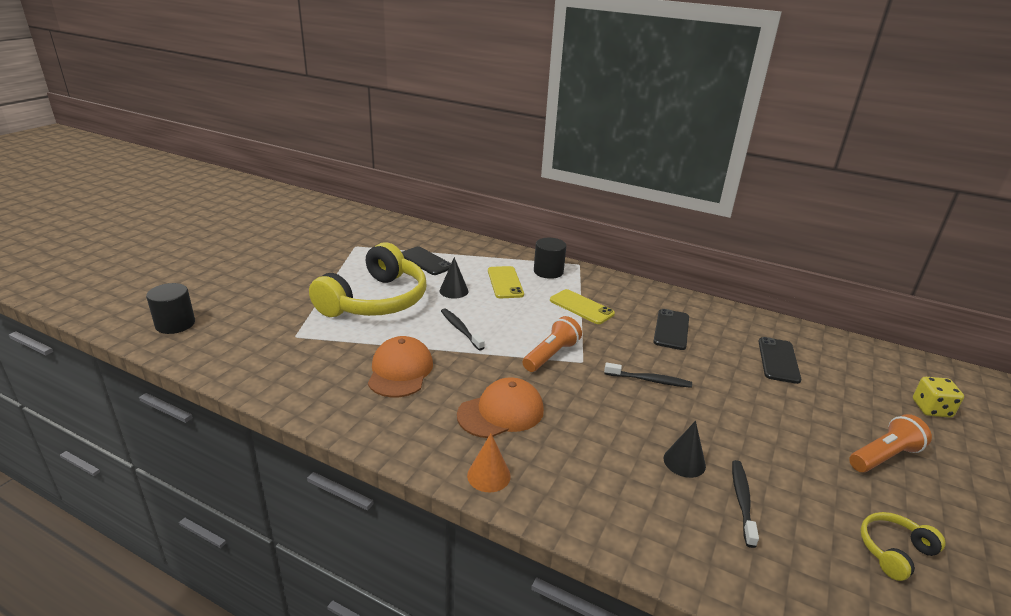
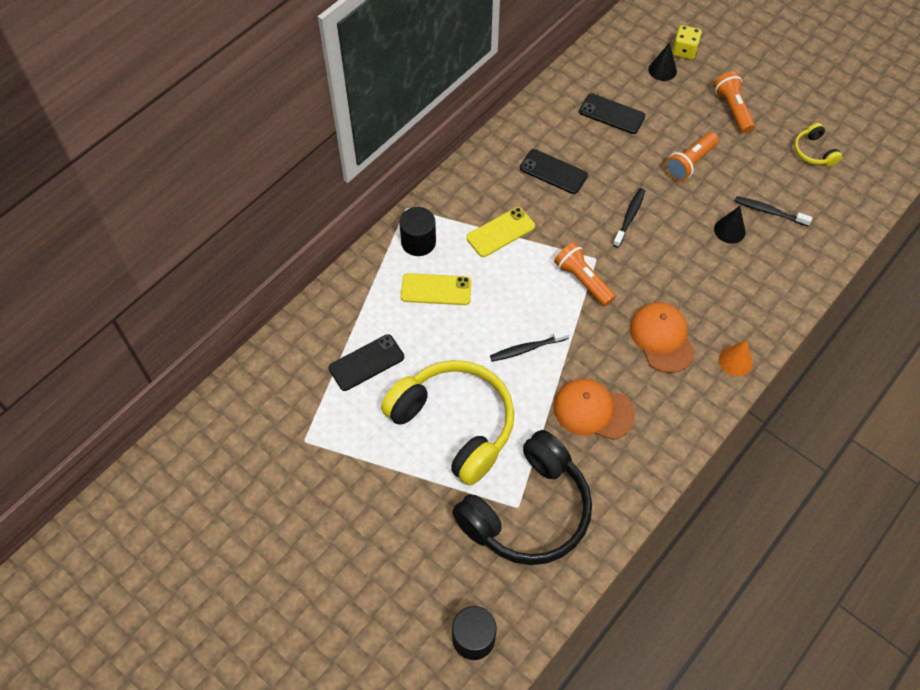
camera: 75 degrees left, 30 degrees up
(290, 341) = (528, 511): none -> black headphones
(453, 291) = (446, 343): black cone -> black cone (662, 70)
(761, 422) = (689, 163): none -> orange flashlight

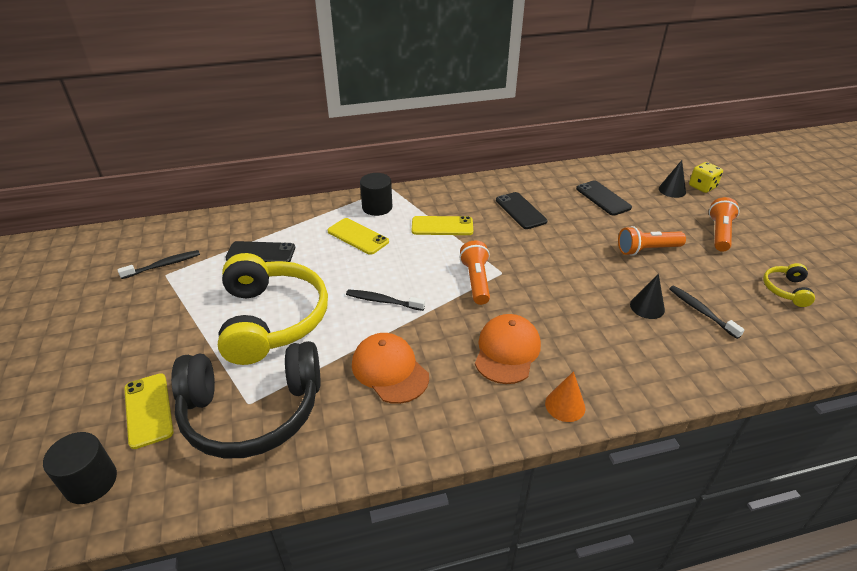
camera: 35 degrees right, 20 degrees down
(448, 563) = (148, 410): none -> yellow phone
(629, 217) = (558, 260): black toothbrush -> black toothbrush (163, 265)

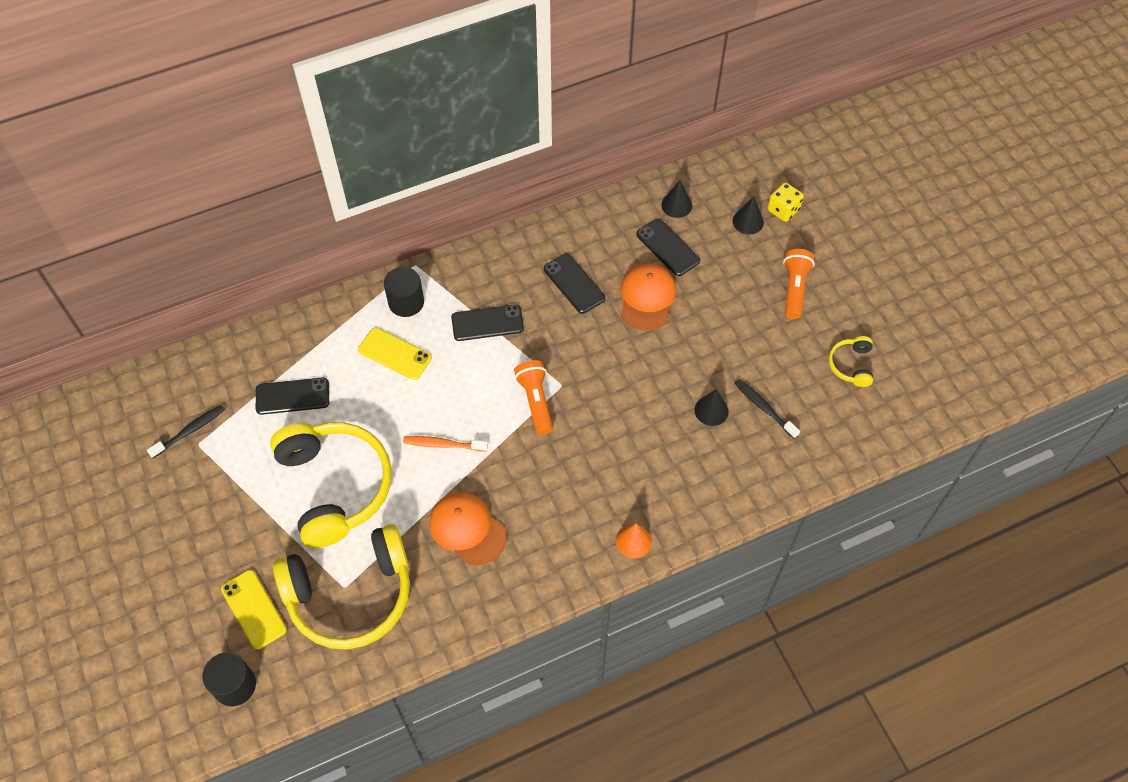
camera: 10 degrees left, 20 degrees up
(252, 412) = (351, 595): black headphones -> yellow headphones
(383, 301) = (443, 444): black toothbrush -> orange toothbrush
(442, 226) = (487, 323): yellow phone -> black phone
(507, 351) = (576, 488): orange cap -> orange cap (647, 298)
(610, 176) = (676, 205): none -> black cone
(647, 250) = (714, 327): orange flashlight -> none

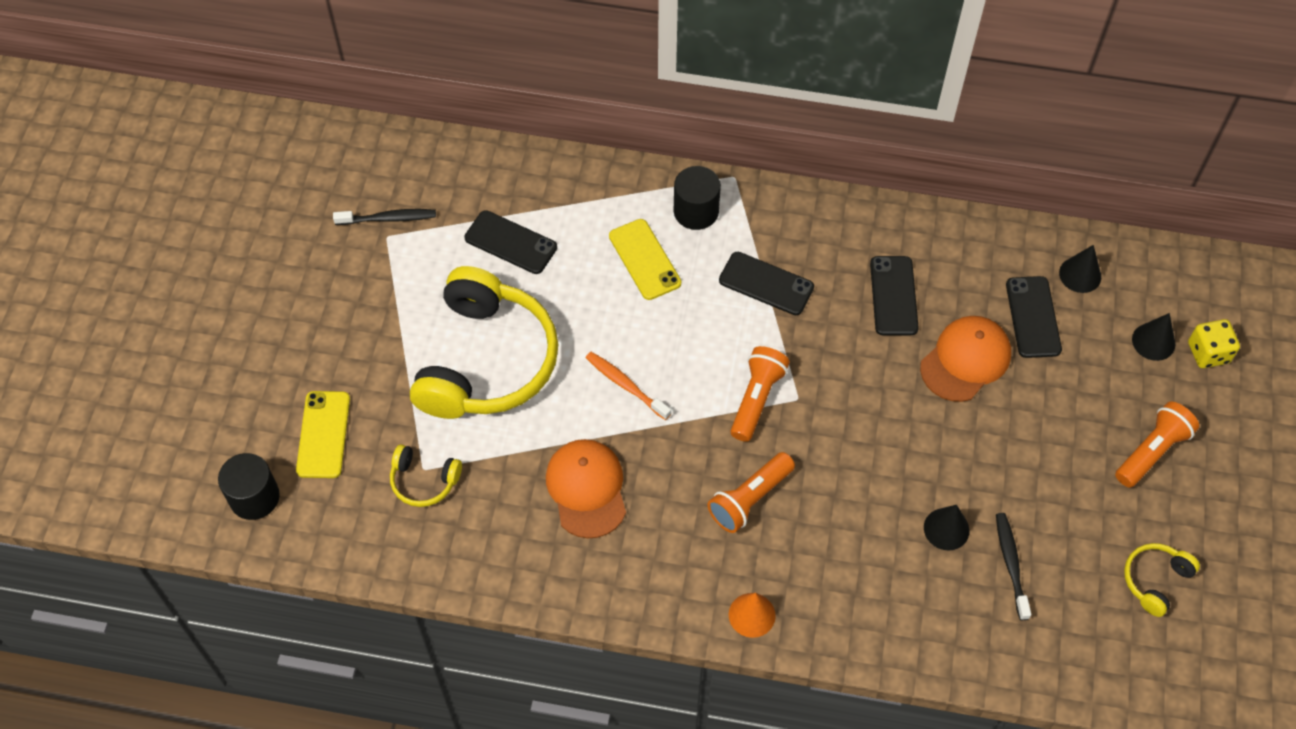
camera: 35 degrees right, 0 degrees up
(351, 595) = (424, 481): yellow headphones -> yellow headphones, size x0.44
(578, 468) = (749, 499): none -> orange flashlight

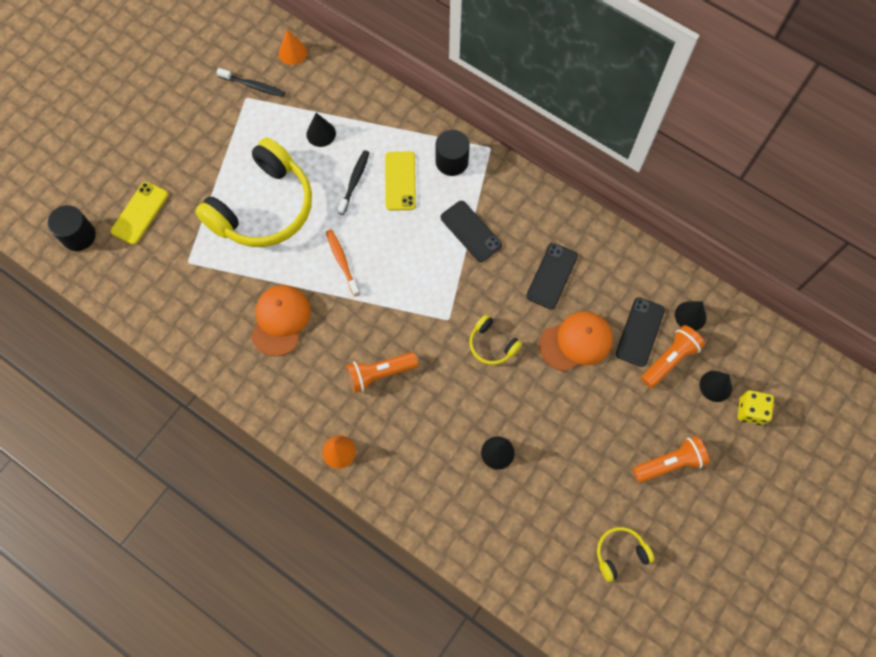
camera: 25 degrees right, 10 degrees up
(418, 159) = (292, 52): none -> orange cone
(424, 481) = (184, 270): yellow headphones -> yellow headphones (492, 345)
(511, 242) = (321, 134): black phone -> black cone
(757, 399) = (421, 308): orange flashlight -> orange flashlight (670, 359)
(1011, 564) = (527, 497): black toothbrush -> black toothbrush (354, 182)

